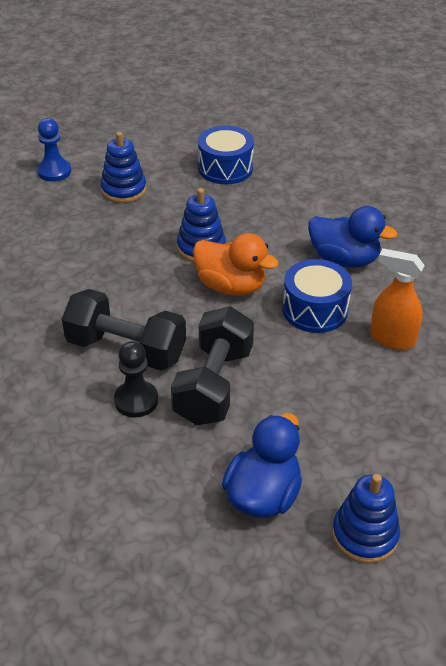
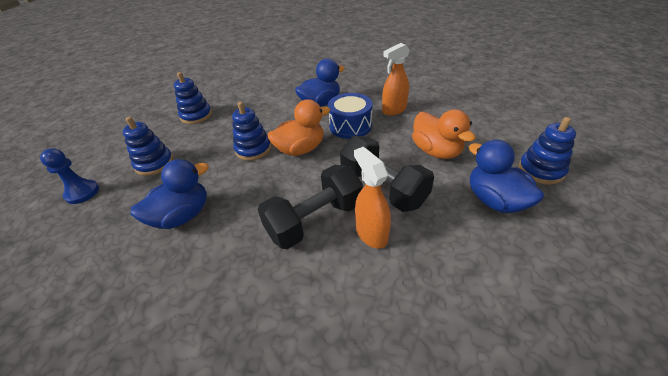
camera: 55 degrees left, 0 degrees up
(70, 253) = (182, 216): none -> blue duck
(136, 400) = (371, 233): black pawn -> orange spray bottle
(225, 168) = (196, 116): blue drum -> blue stacking toy
(325, 413) = (436, 151): none -> orange duck

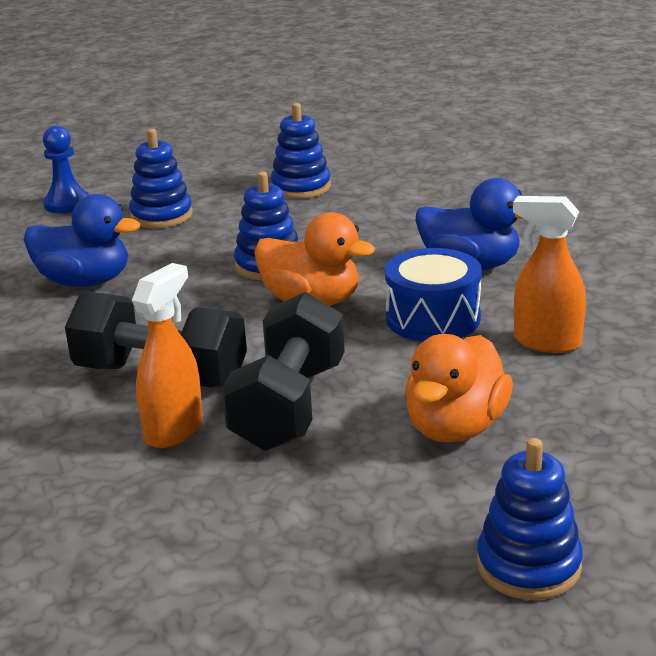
camera: 55 degrees right, 15 degrees down
(494, 200) = (367, 527): blue duck -> none

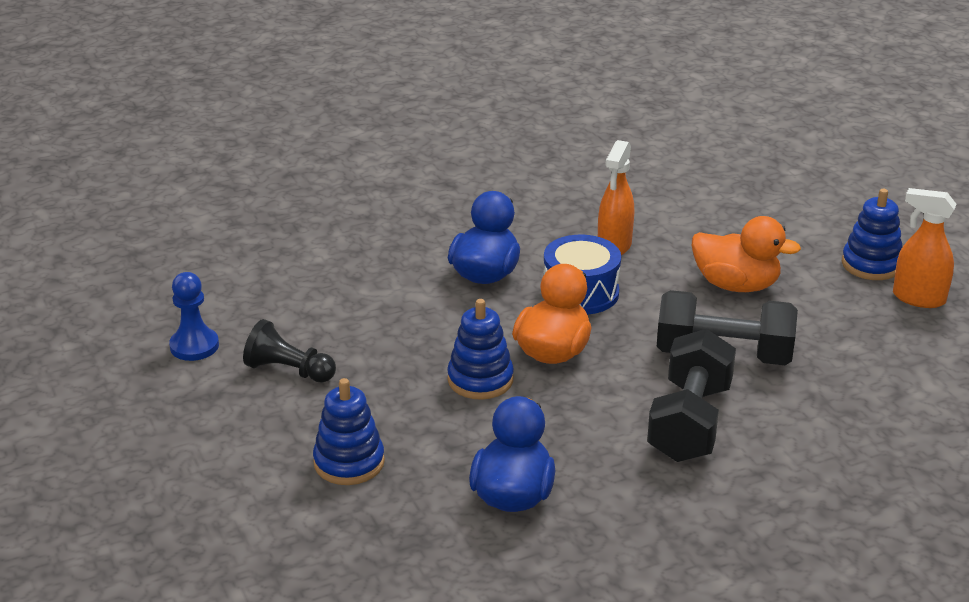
camera: 95 degrees left, 5 degrees up
(67, 204) = (298, 545): blue pawn -> blue pawn (194, 346)
(174, 430) = (768, 406): orange spray bottle -> orange spray bottle (918, 298)
(301, 187) = (289, 371): blue stacking toy -> black pawn

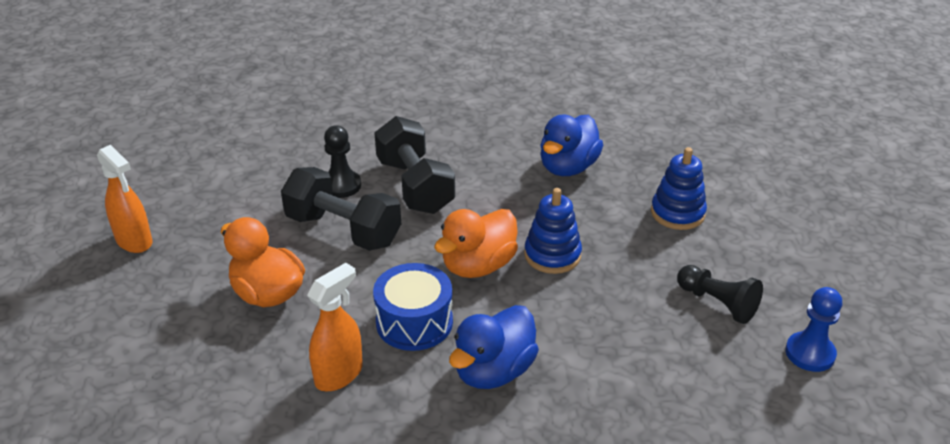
camera: 160 degrees left, 5 degrees up
(689, 422) = (415, 186): black dumbbell -> black dumbbell turned 60 degrees counterclockwise
(776, 402) = (341, 185): none -> black pawn
(871, 264) = (126, 285): blue stacking toy -> none

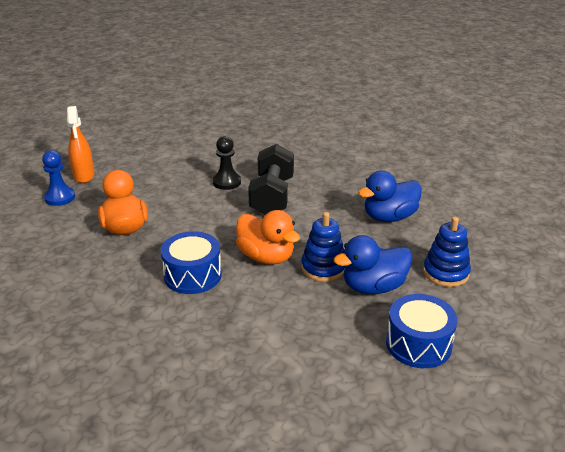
camera: 30 degrees right, 5 degrees down
(339, 374) = (119, 287): orange spray bottle -> none
(343, 230) = (203, 207): black dumbbell -> none
(478, 266) = (266, 257): orange duck -> orange duck turned 120 degrees counterclockwise
(494, 371) = (213, 324): blue duck -> blue duck (373, 287)
(717, 303) = (418, 344): black pawn -> blue drum
(810, 353) = (463, 409): blue pawn -> blue pawn (60, 197)

